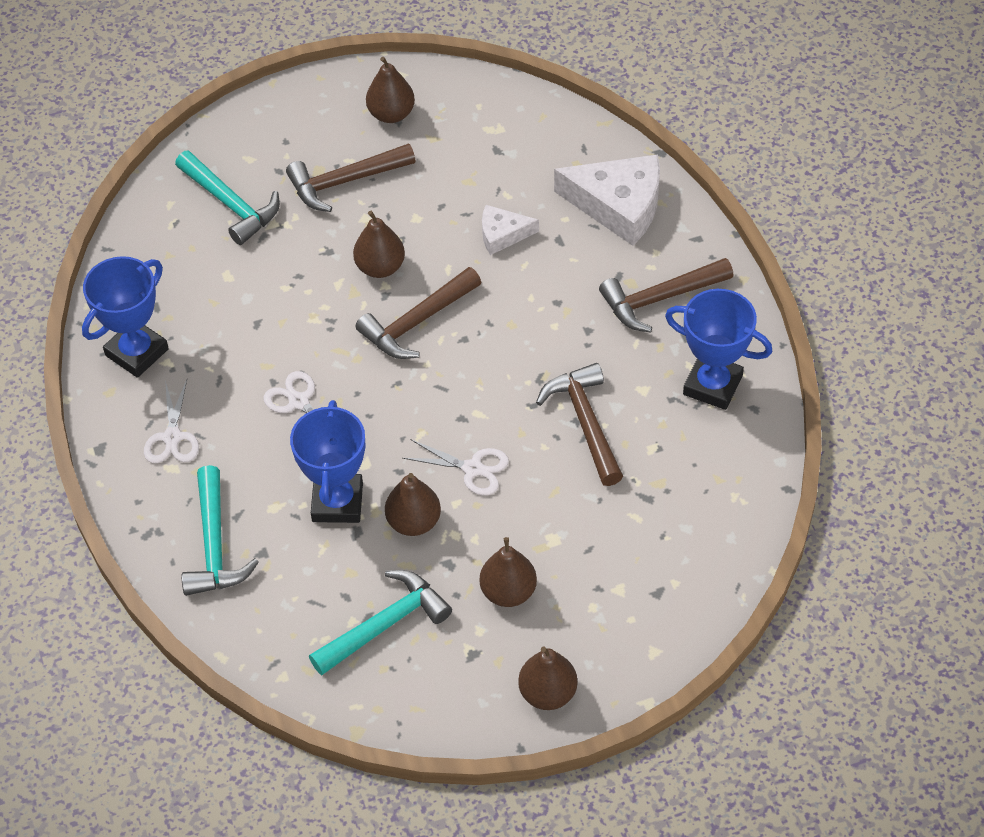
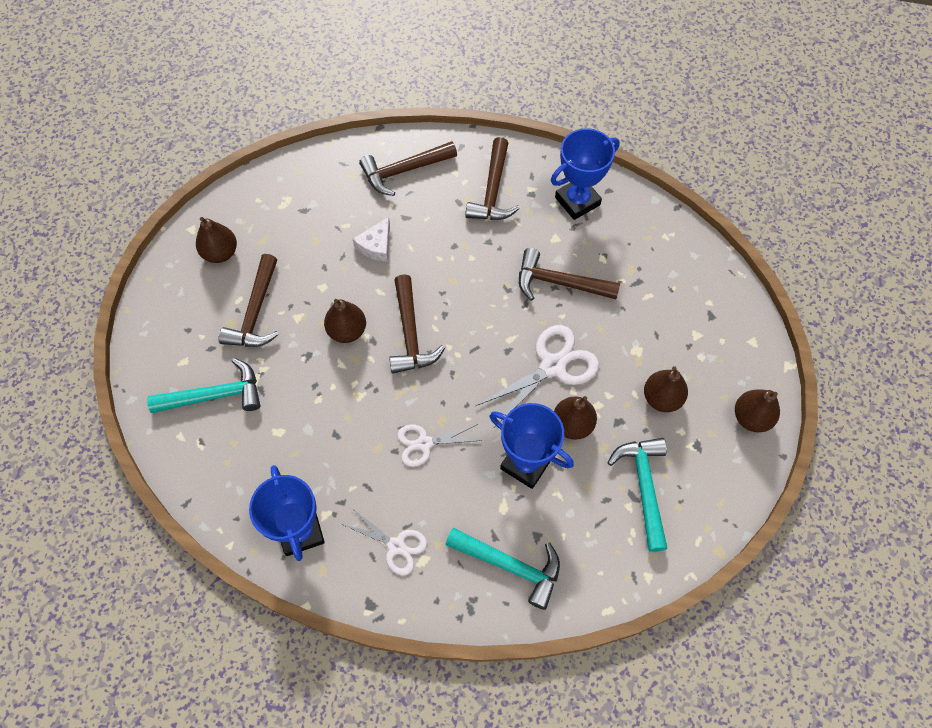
camera: 60 degrees left, 10 degrees up
(473, 469) = (553, 366): white scissors -> white scissors, size x1.63
(619, 205) = (403, 171): white cheese -> brown hammer

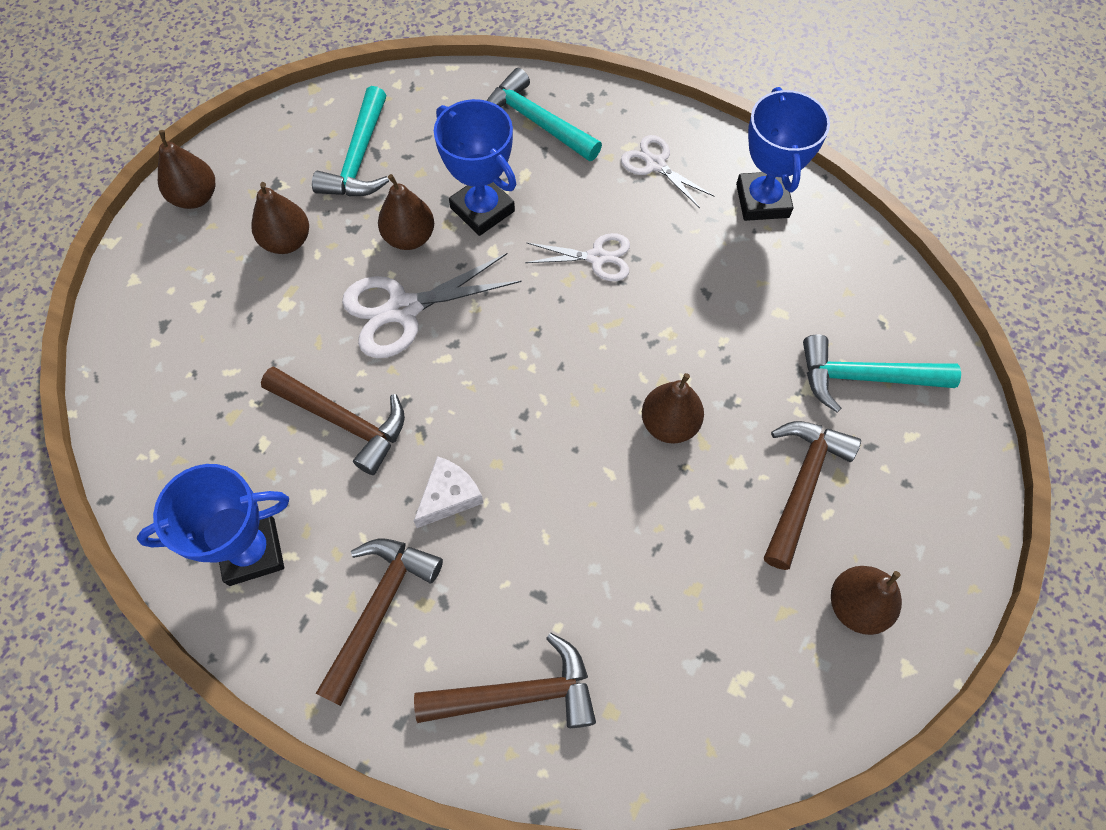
camera: 165 degrees left, 0 degrees up
(376, 245) = (599, 554): white cheese -> white cheese (449, 496)
(410, 334) = (580, 397): brown hammer -> none

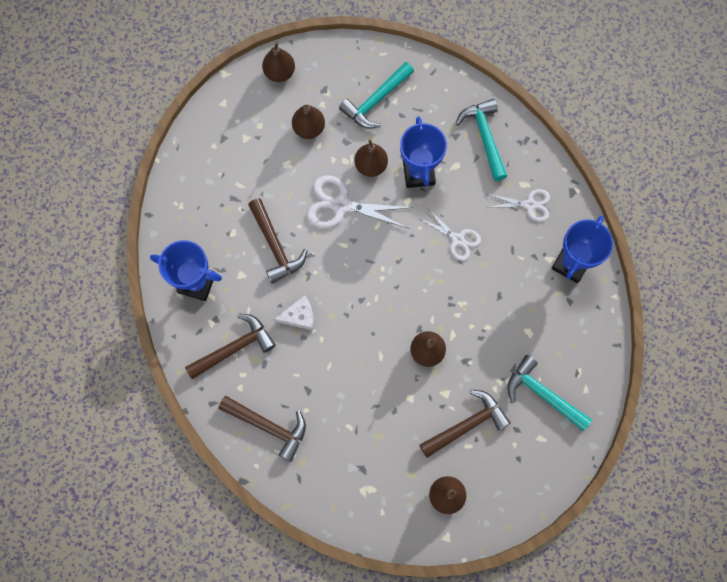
camera: 35 degrees right, 10 degrees up
(655, 164) = (529, 205): white scissors -> white scissors turned 105 degrees clockwise

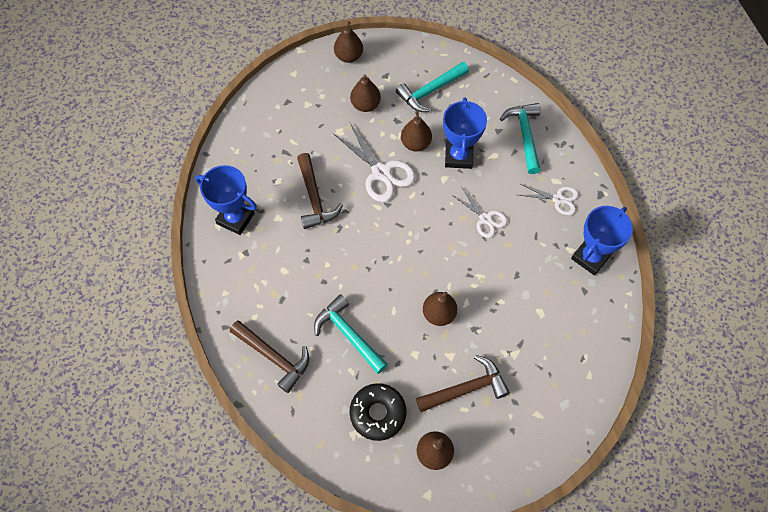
camera: 10 degrees right, 10 degrees down
(235, 348) = (257, 280): brown hammer -> none
(299, 316) = (323, 262): white cheese -> none
(341, 205) = (382, 173): white scissors -> white scissors turned 150 degrees counterclockwise
(384, 465) = (378, 413): none -> black donut
(542, 394) = (545, 372): turquoise hammer -> turquoise hammer (348, 334)

